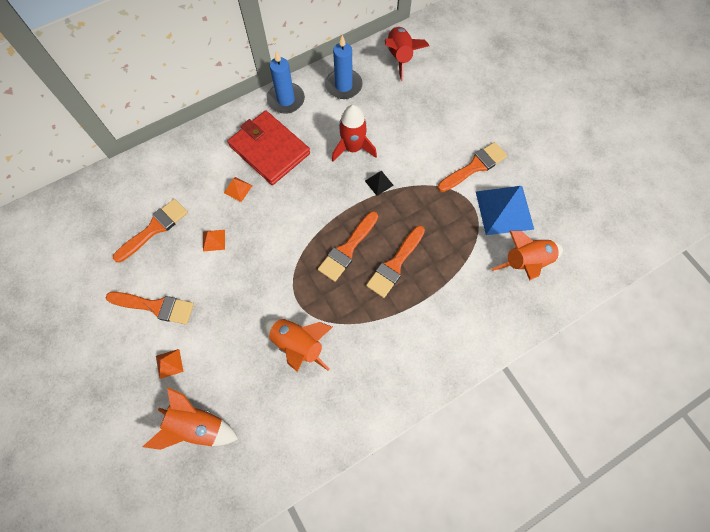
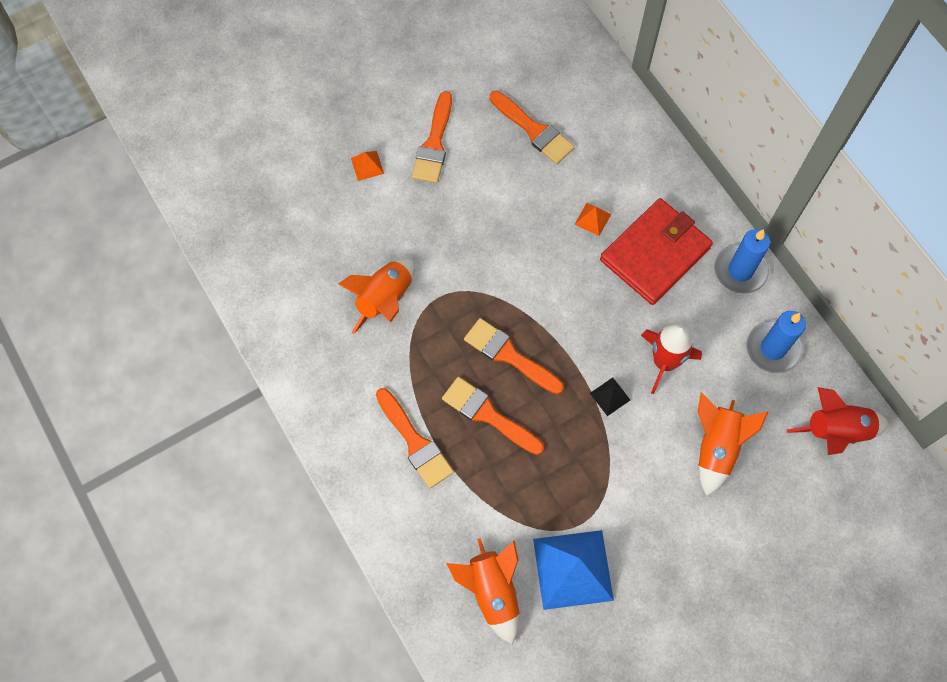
camera: 90 degrees right, 0 degrees up
(197, 426) = (298, 201): orange rocket -> orange rocket (716, 447)
(214, 240) = (519, 197): orange pyramid -> none
(474, 166) = (643, 532): orange brush -> orange brush (415, 442)

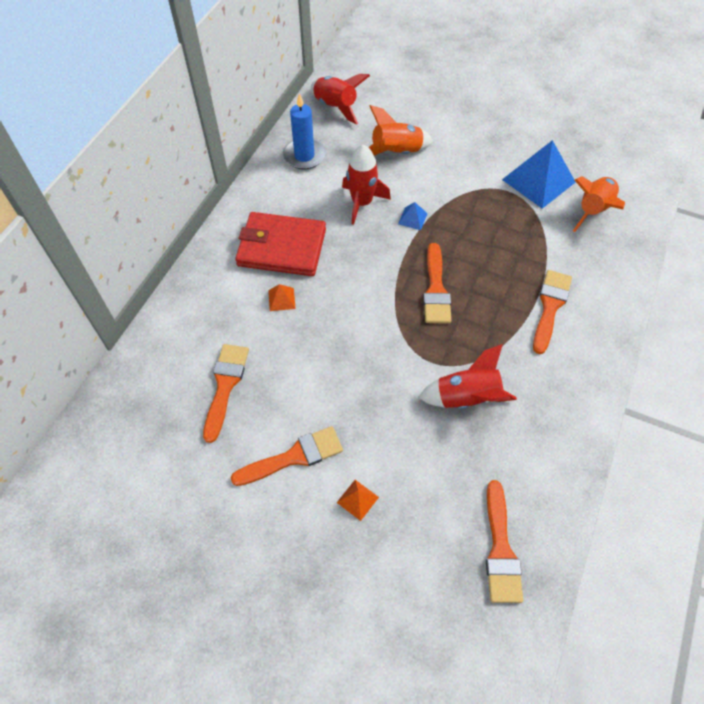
camera: 125 degrees left, 10 degrees down
(385, 300) = (466, 398): orange rocket -> red rocket
(488, 414) = (489, 276): orange brush -> orange brush (500, 549)
(610, 396) = (412, 218): black pyramid -> blue pyramid
(740, 270) = (258, 196): blue candle -> none

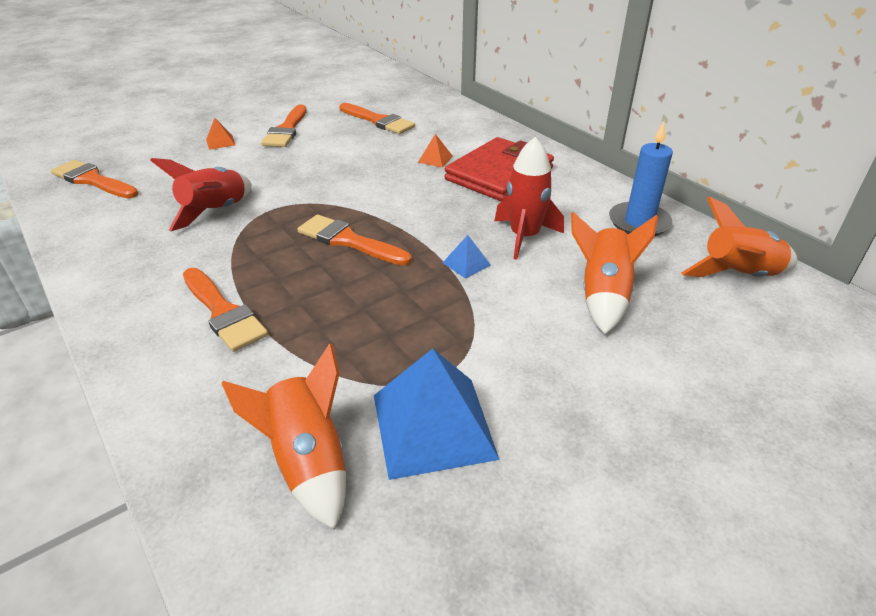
camera: 120 degrees right, 20 degrees down
(335, 107) = (738, 275): red rocket -> orange rocket

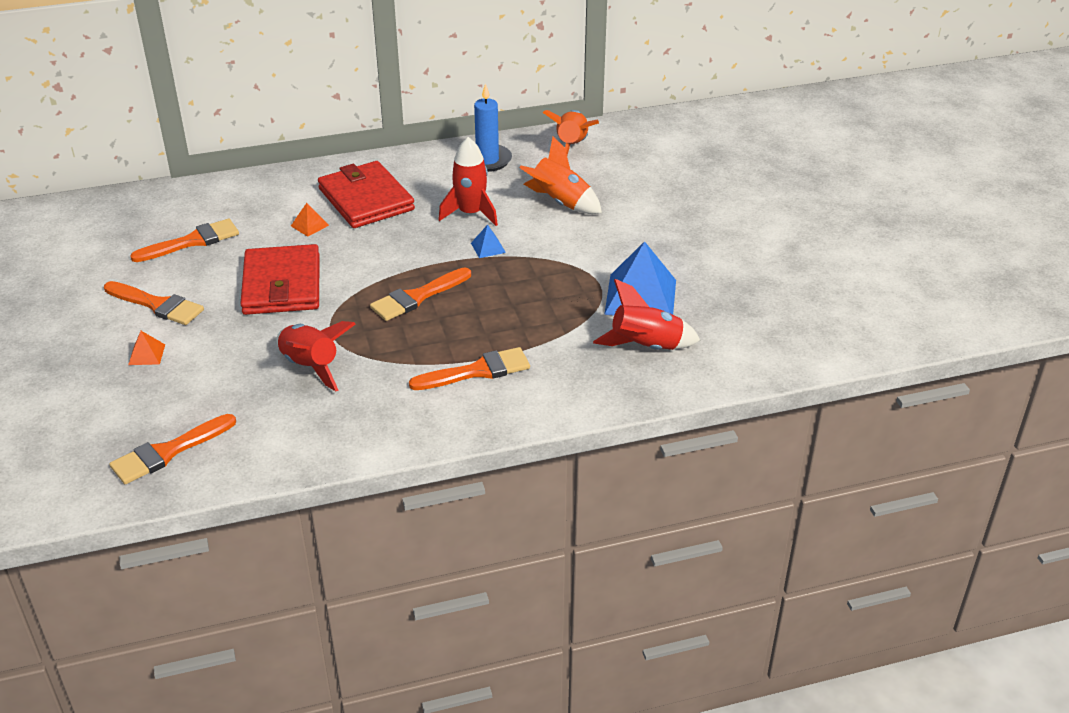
camera: 70 degrees left, 0 degrees up
(308, 462) = (646, 347): orange rocket -> red rocket
(336, 169) = (282, 285): none -> red wallet

